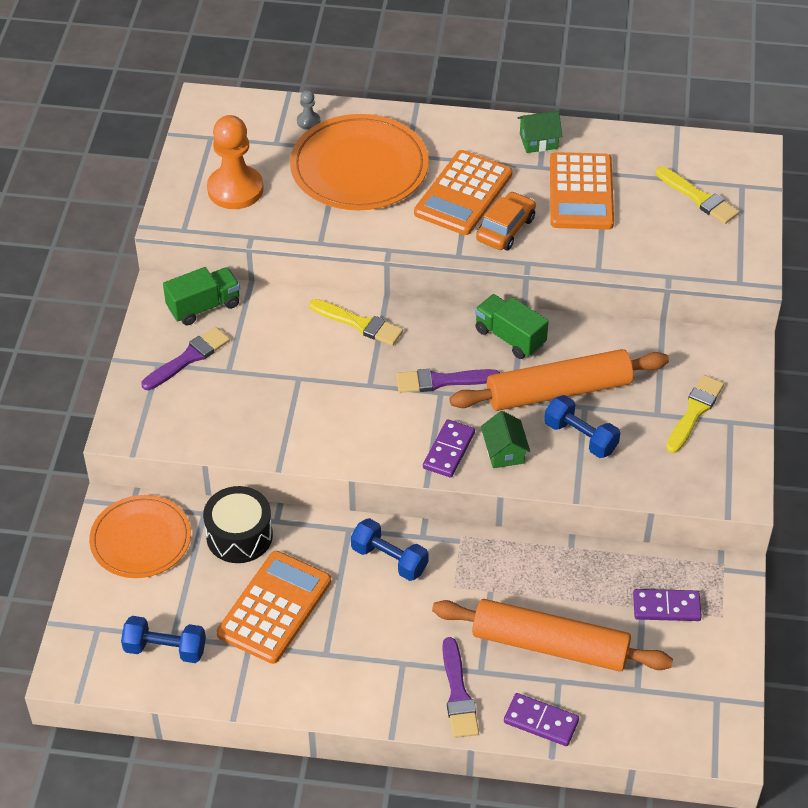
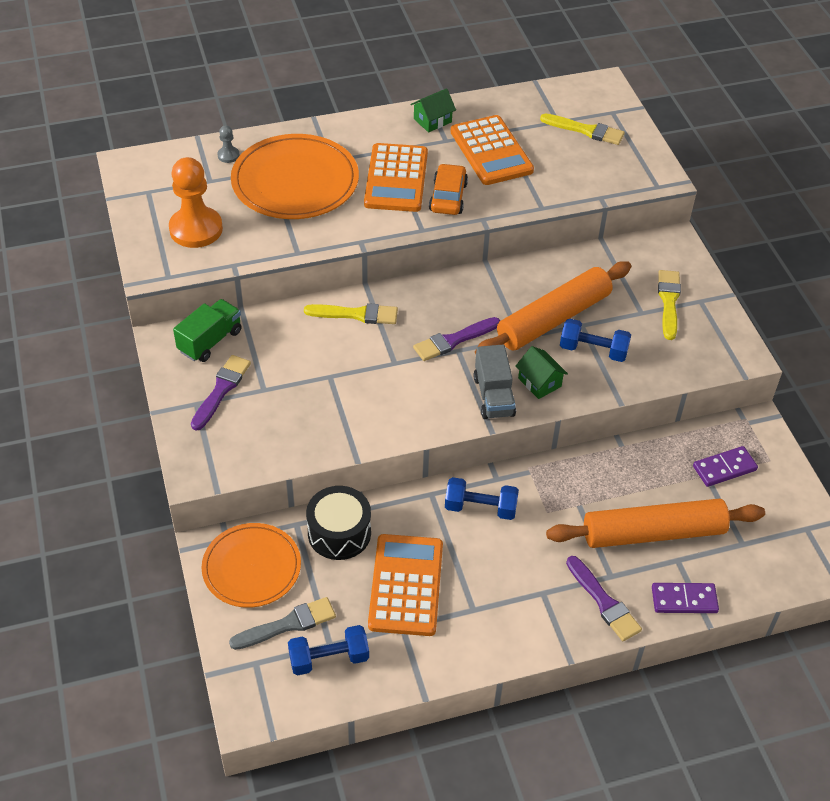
camera: 25 degrees left, 0 degrees up
(145, 604) = (287, 624): none -> grey brush
(449, 450) = (493, 396): purple domino -> grey truck
(510, 337) = (488, 287): green truck -> none

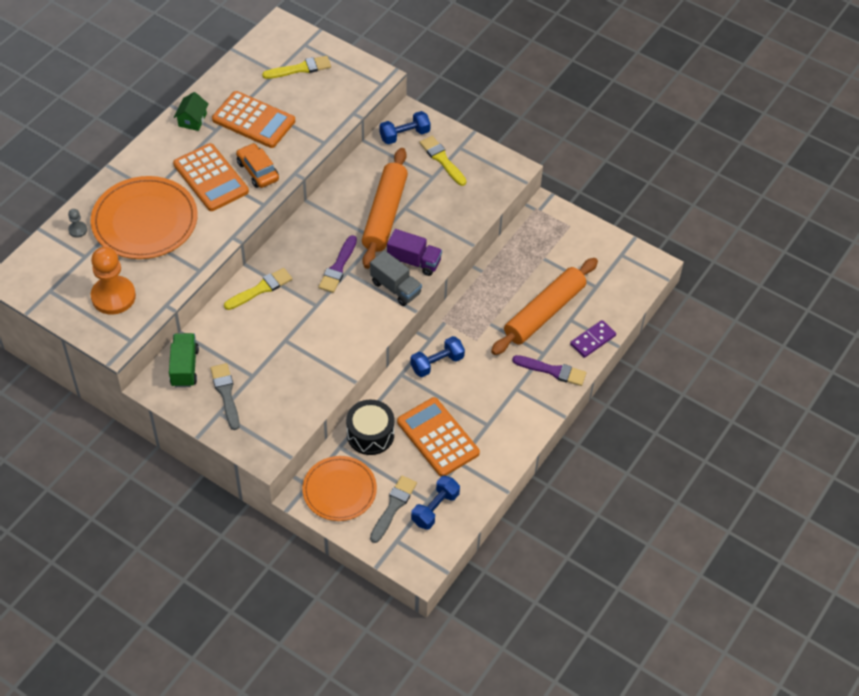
camera: 40 degrees left, 5 degrees up
(221, 390) = (226, 394): purple brush -> grey brush
(539, 382) = (414, 261): green house -> purple truck
(593, 350) = (426, 220): blue dumbbell -> blue dumbbell (404, 135)
(724, 468) = (550, 247): purple domino -> none

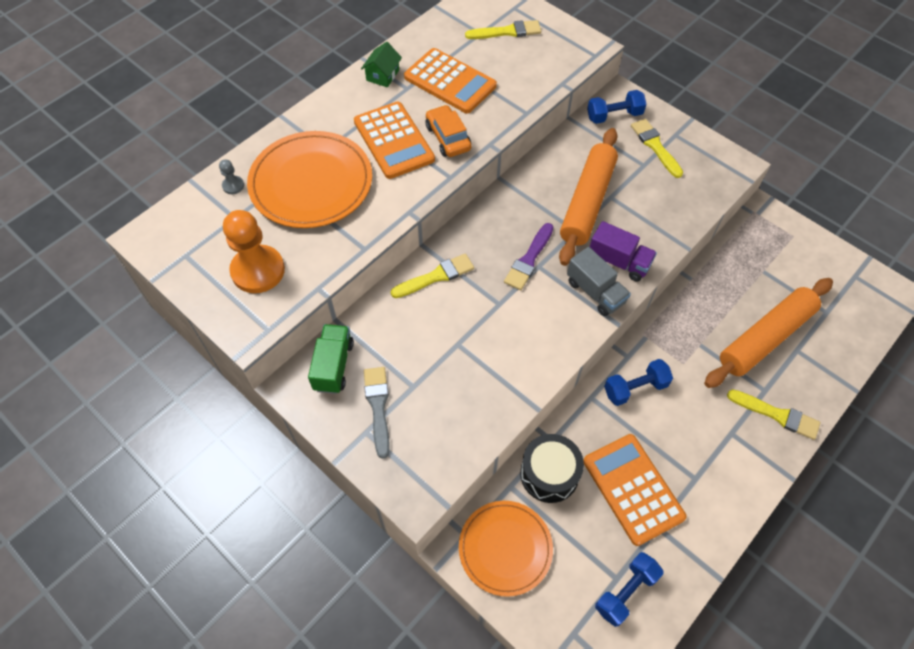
camera: 10 degrees right, 5 degrees up
(393, 507) = (572, 582): grey brush -> none
(552, 371) = (776, 415): purple brush -> yellow brush
(593, 340) = (825, 380): purple domino -> none

